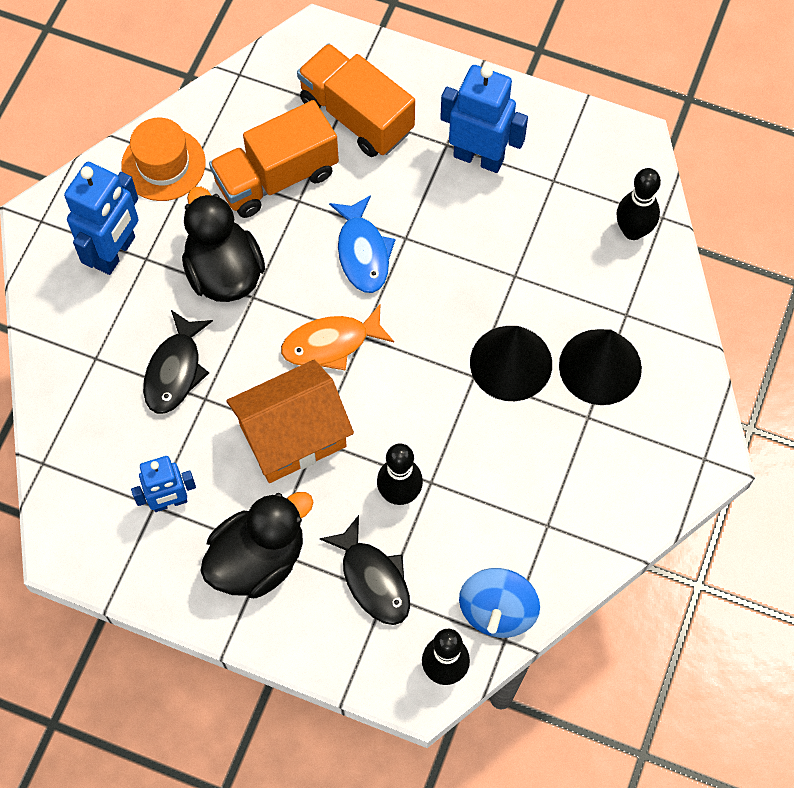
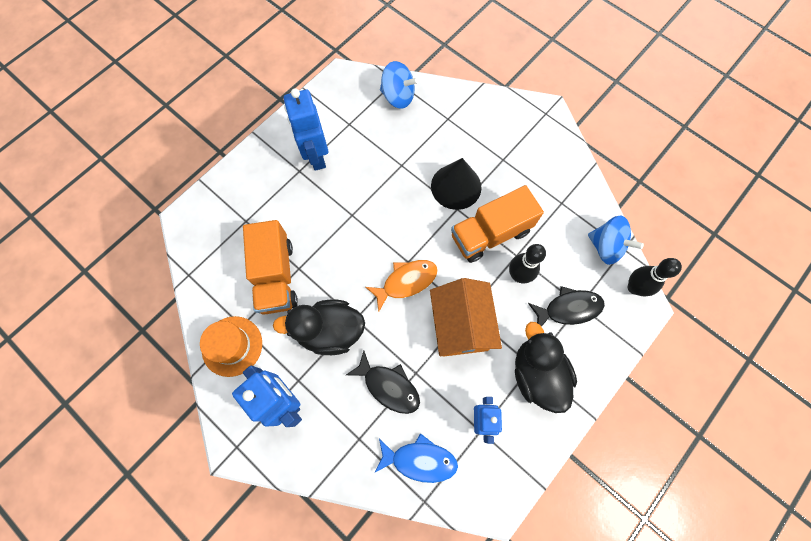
camera: 70 degrees left, 5 degrees up
(331, 343) = (406, 282): orange fish -> orange fish turned 120 degrees counterclockwise
(356, 116) = (255, 214): orange truck -> orange truck (490, 234)
(363, 252) = (351, 242): blue fish -> blue fish (420, 460)
(479, 157) = (316, 156): blue robot -> blue robot turned 60 degrees counterclockwise
(600, 366) = (474, 142): black cone -> none
(633, 231) = (398, 96): black bowling pin -> blue spinning top

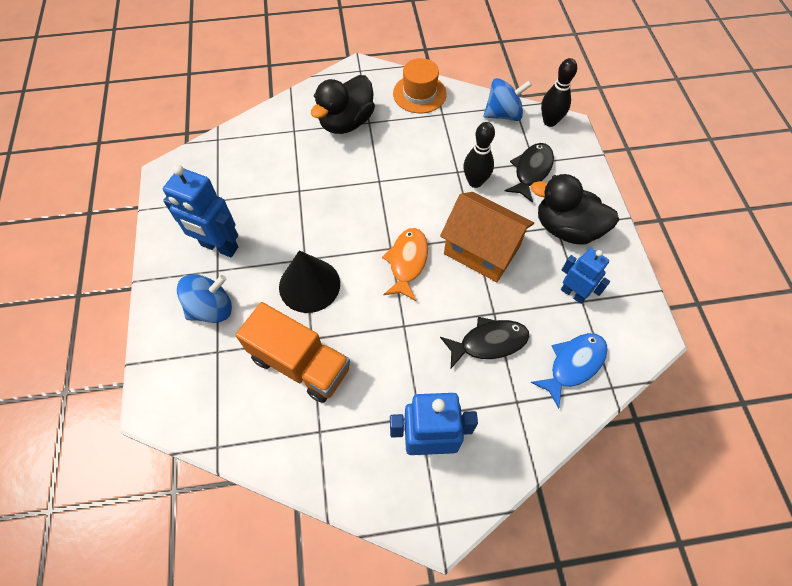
camera: 50 degrees left, 10 degrees down
(232, 346) = (332, 455): orange hat -> orange hat (419, 94)
(330, 331) = (397, 355): black duck -> black duck (346, 122)
(398, 96) = (235, 148): blue spinning top -> blue spinning top (211, 309)
(456, 186) = (359, 167): black cone -> black cone (309, 285)
(490, 234) = (423, 175): orange truck -> none

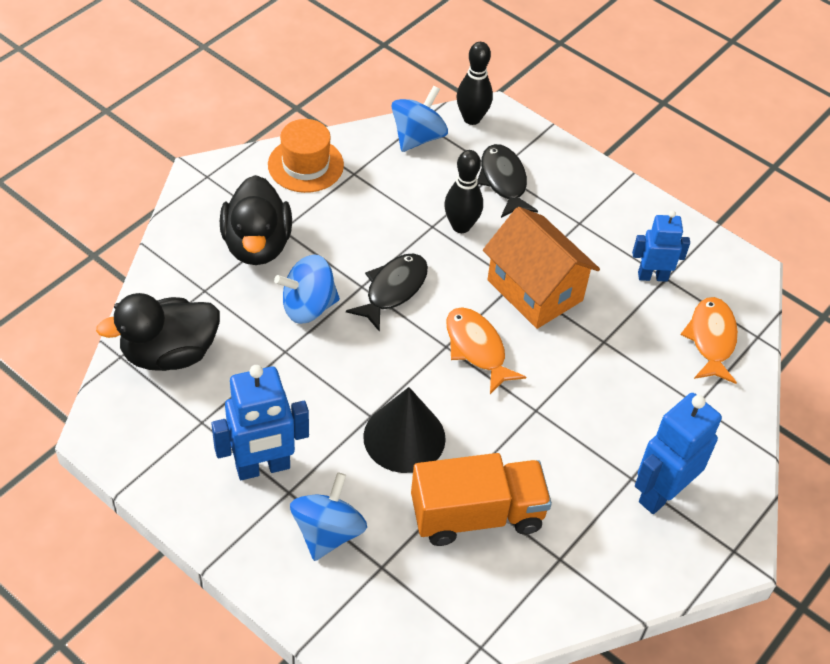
camera: 45 degrees left, 10 degrees down
(337, 173) = (308, 307): none -> blue spinning top
(481, 250) = (535, 290): orange house -> orange house turned 60 degrees clockwise
(489, 342) = (625, 370): black fish -> black fish (393, 290)
(566, 228) = (590, 219): black duck -> black duck (169, 353)
(573, 364) = (711, 339): blue fish -> orange fish

